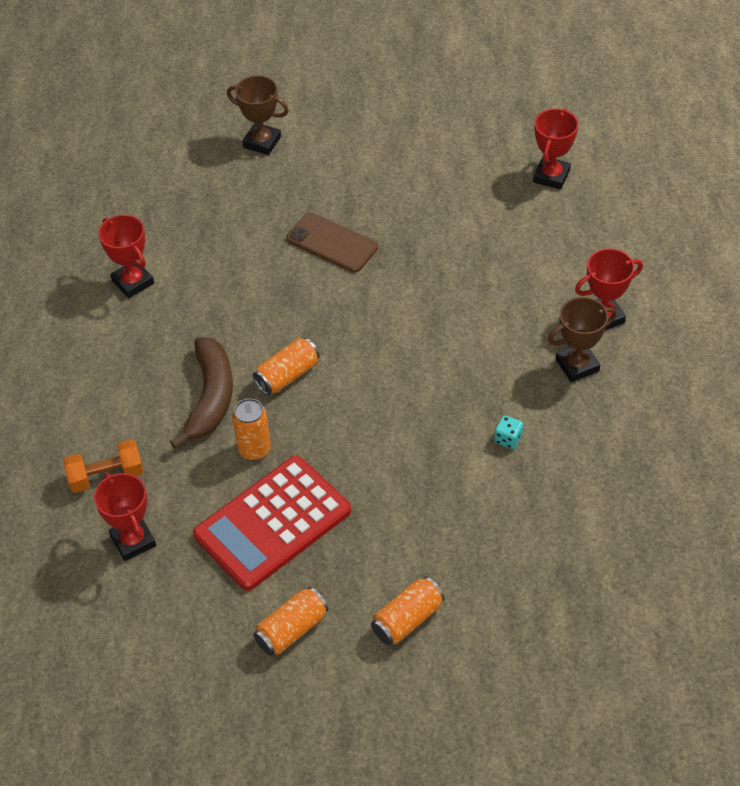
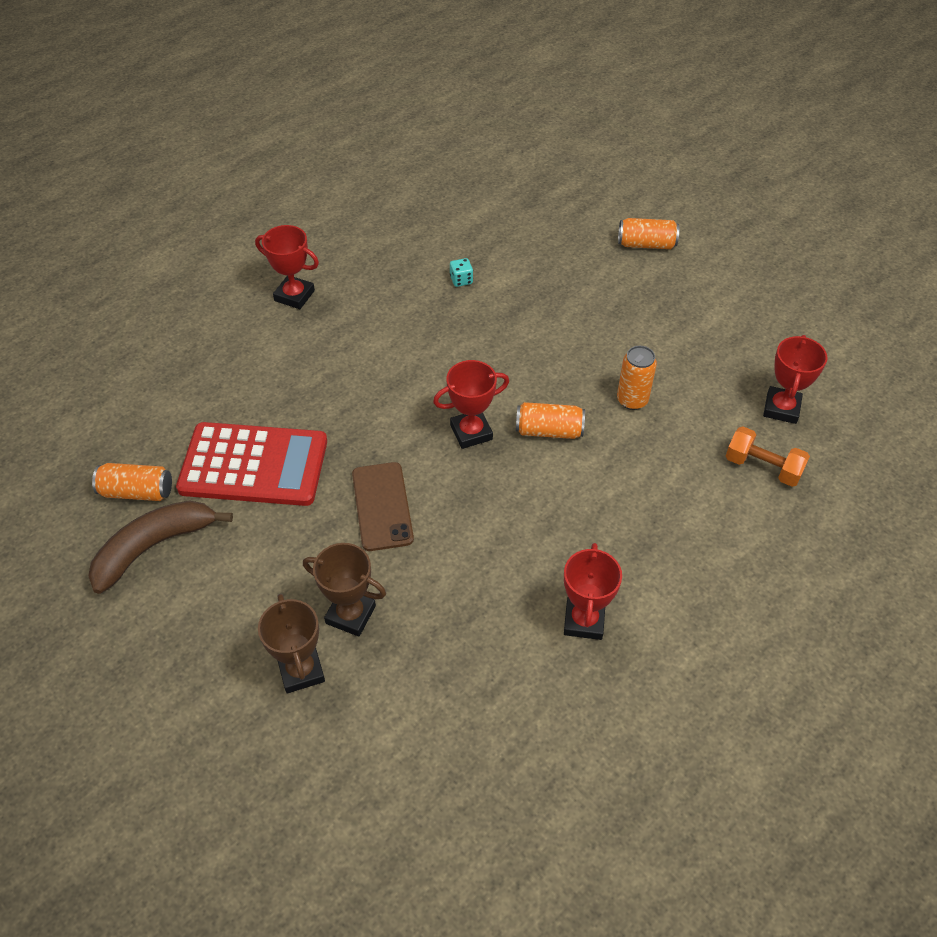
camera: 135 degrees left, 0 degrees up
(210, 398) = (624, 461): brown banana -> brown banana (154, 547)
(273, 523) = (671, 347): red calculator -> red calculator (254, 465)
(291, 630) = (722, 287): orange can -> orange can (137, 492)
(551, 176) = (154, 412): red trophy -> red trophy (471, 432)
(577, 365) = (357, 284): brown trophy -> brown trophy (350, 615)

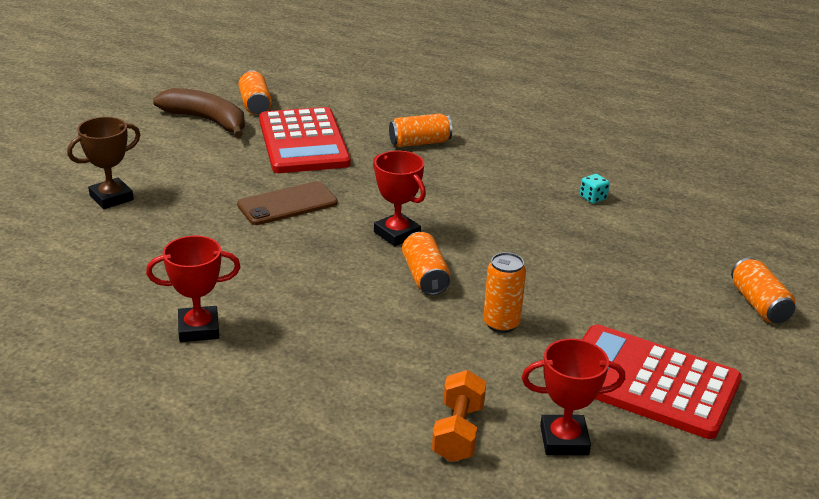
camera: 70 degrees right, 20 degrees down
(294, 296) = (502, 123): red trophy -> none
(303, 369) = (419, 143): none -> orange can
(350, 615) = (170, 209): brown trophy -> none
(725, 339) = (649, 382): none -> red calculator

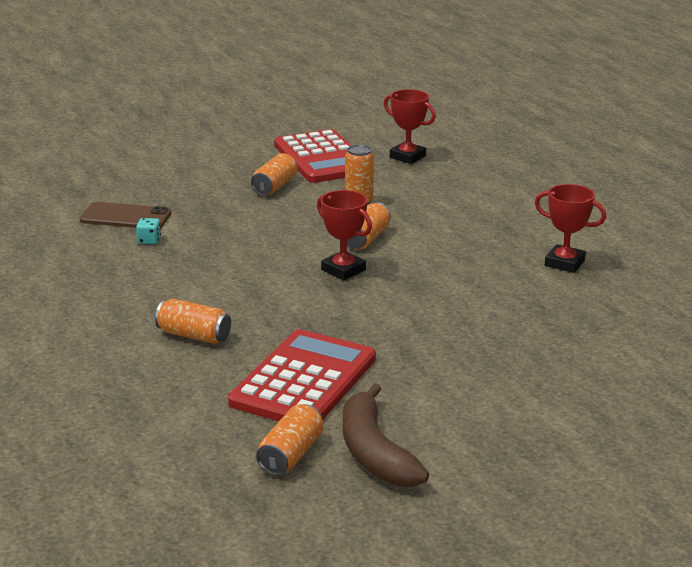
camera: 140 degrees left, 5 degrees down
(111, 198) = (562, 389): brown trophy -> none
(287, 204) = (400, 323): brown phone -> brown phone (126, 217)
(397, 234) = (343, 270): red trophy -> red trophy turned 45 degrees counterclockwise
(458, 432) = (458, 175): orange dumbbell -> none
(759, 304) = (188, 161): orange can -> orange can (274, 187)

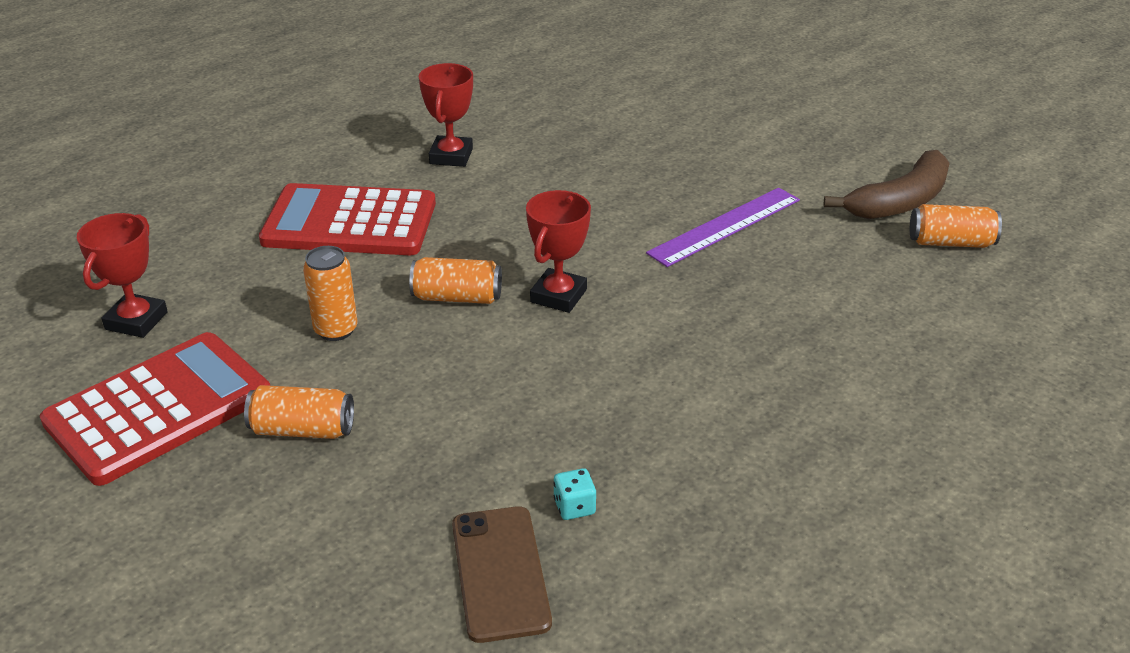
camera: 110 degrees left, 10 degrees up
(194, 336) = (805, 367): orange can -> none
(303, 380) = (825, 265): red calculator -> red calculator (350, 222)
(390, 352) = (725, 226): none -> purple ruler

